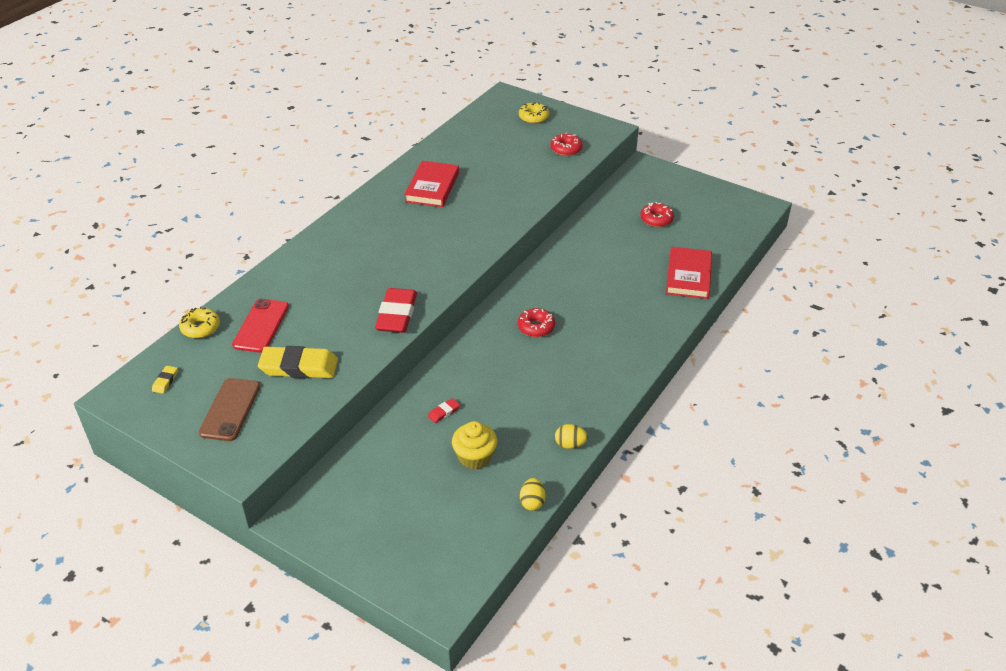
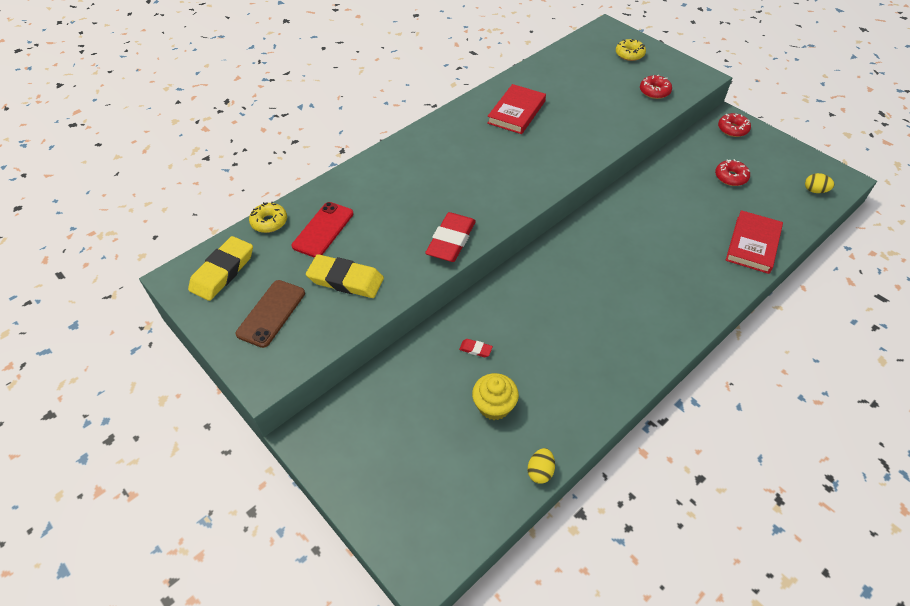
camera: 15 degrees right, 10 degrees up
(165, 381) = (222, 271): yellow eraser -> yellow eraser, size x2.31
(444, 412) = (475, 349): red eraser -> red eraser turned 45 degrees clockwise
(536, 327) = (586, 273): red donut -> red donut (732, 129)
(570, 444) = (593, 412): yellow egg -> yellow egg (815, 191)

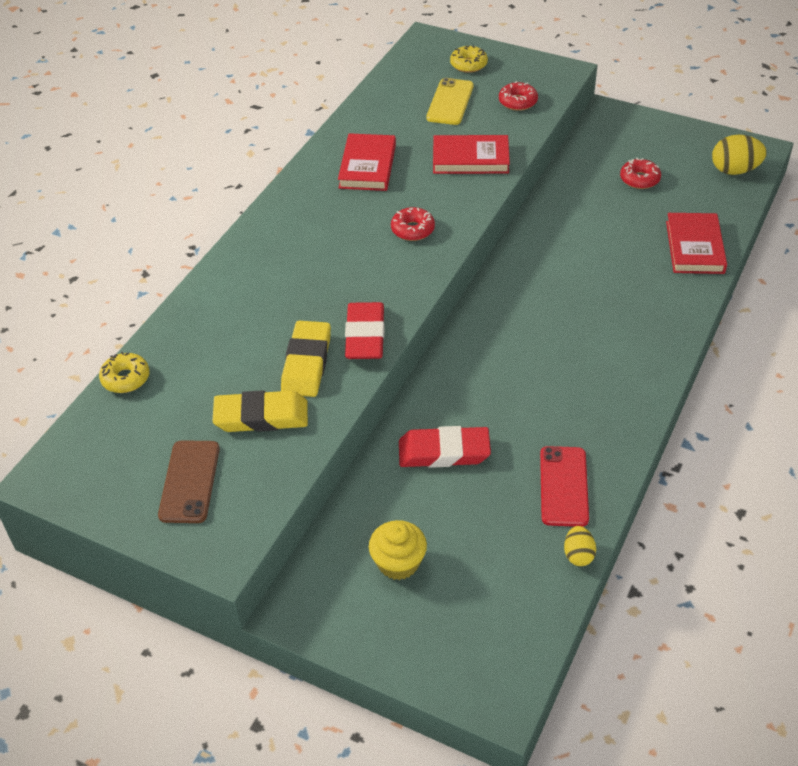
camera: 20 degrees left, 5 degrees down
(222, 271) = (98, 453): yellow eraser -> yellow eraser (306, 363)
(323, 230) = (201, 368): red phone -> red phone (563, 486)
(475, 349) = (444, 452): red eraser -> red eraser, size x2.31
(494, 406) = (495, 505): yellow cupcake -> yellow cupcake (398, 563)
(597, 126) = (470, 159): none -> red book
(602, 79) = (450, 102): none -> yellow phone
(732, 129) = (618, 124): red donut -> red donut (412, 230)
(815, 191) = (734, 170): yellow egg -> yellow egg, size x1.68

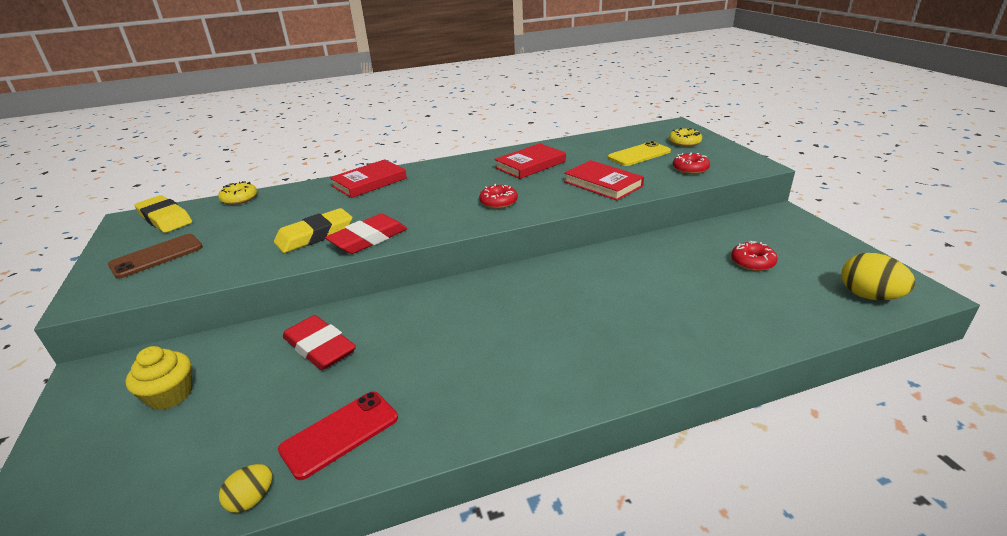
camera: 45 degrees right, 15 degrees down
(261, 416) = (244, 247): yellow eraser -> yellow eraser (165, 218)
(695, 247) = (740, 331): red book -> red book (369, 182)

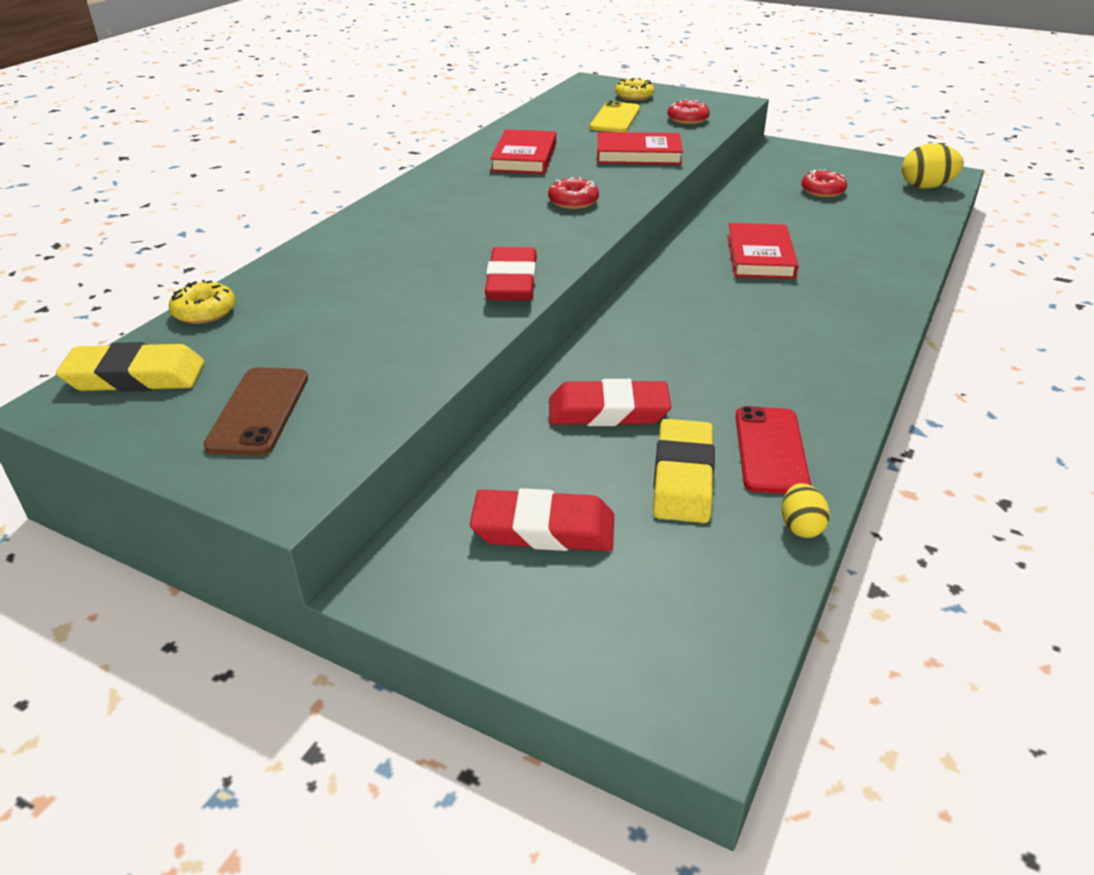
camera: 45 degrees left, 5 degrees up
(170, 395) = (543, 529): yellow cupcake -> red eraser
(315, 235) = (436, 303): yellow eraser -> yellow eraser (683, 477)
(369, 182) = (364, 232): red book -> red book (760, 256)

